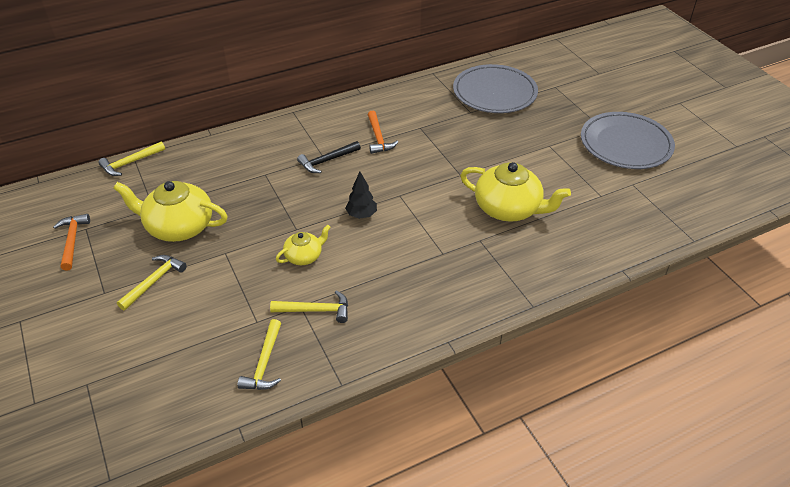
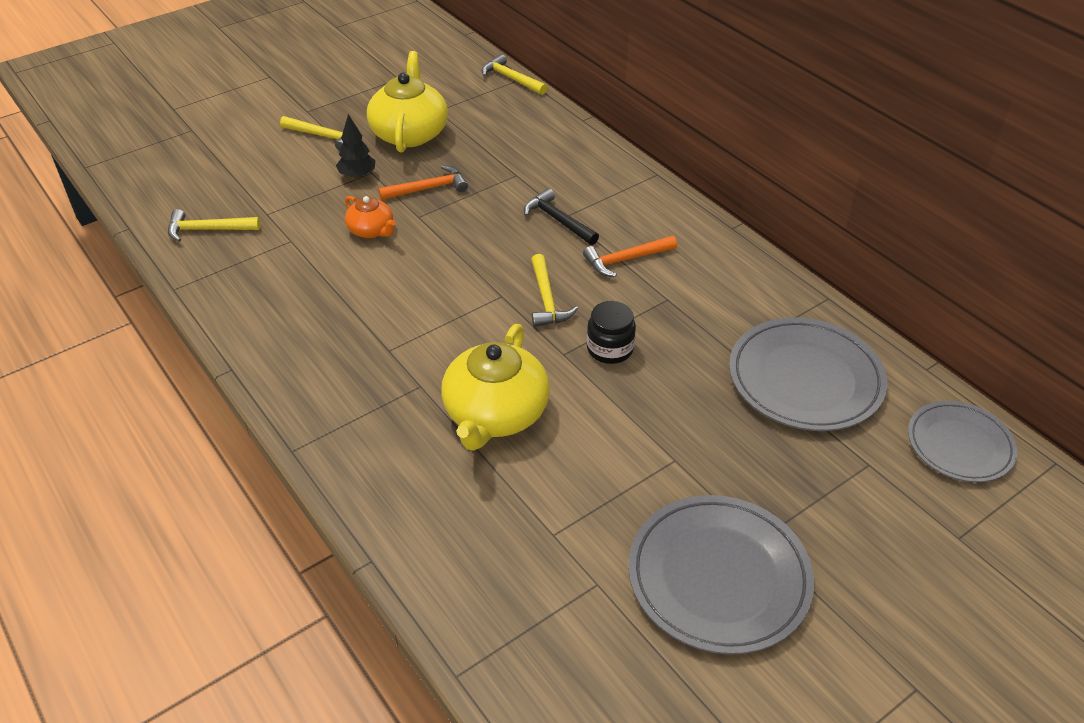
camera: 80 degrees right, 0 degrees up
(72, 241) = (379, 75): orange hammer -> orange hammer (428, 188)
(304, 256) = (371, 230): yellow teapot -> orange teapot
(316, 310) = (283, 253): yellow hammer -> yellow hammer (547, 299)
(361, 215) = (453, 266): black tree -> black tree (357, 176)
(459, 156) = (610, 349): none -> black jar
(544, 59) = (959, 445): none -> grey plate

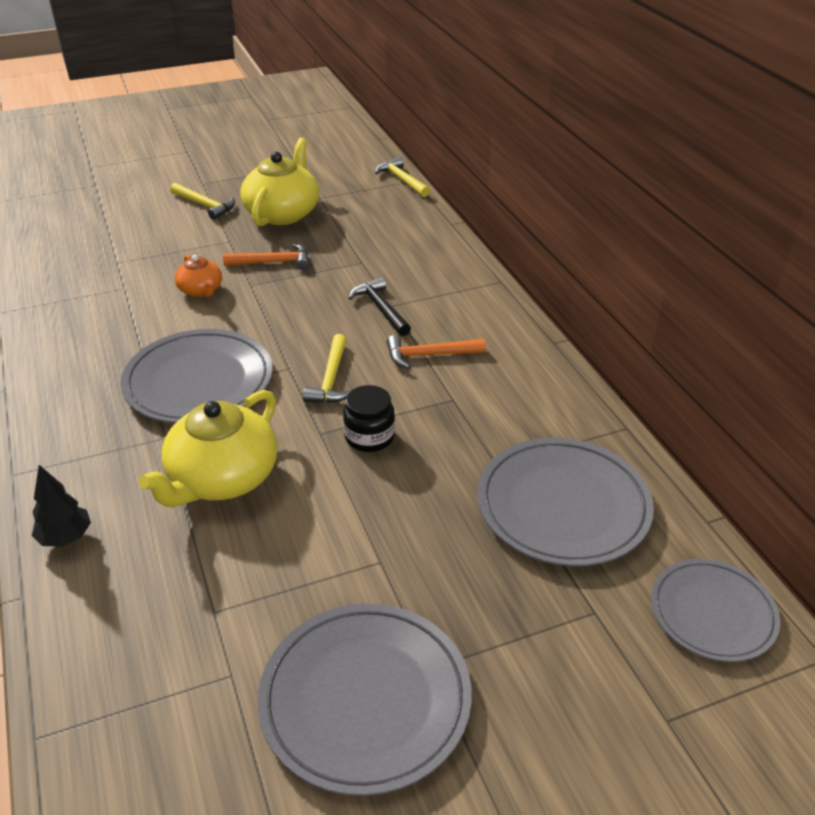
camera: 15 degrees right, 5 degrees down
(208, 230) = (58, 268): yellow hammer -> none
(357, 176) = (215, 242): black tree -> black tree (65, 538)
(422, 325) = (199, 382): none -> grey plate

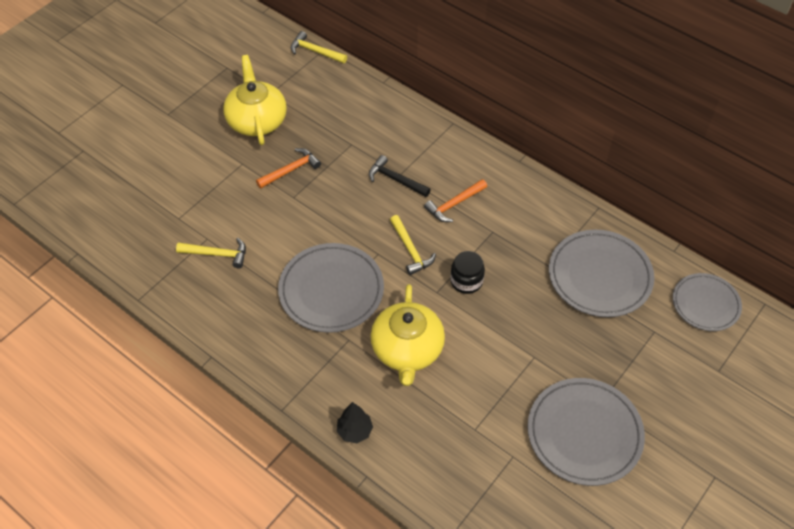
camera: 30 degrees left, 15 degrees up
(201, 290) = (263, 217): orange teapot -> none
(205, 205) = (191, 136): yellow hammer -> yellow hammer (217, 254)

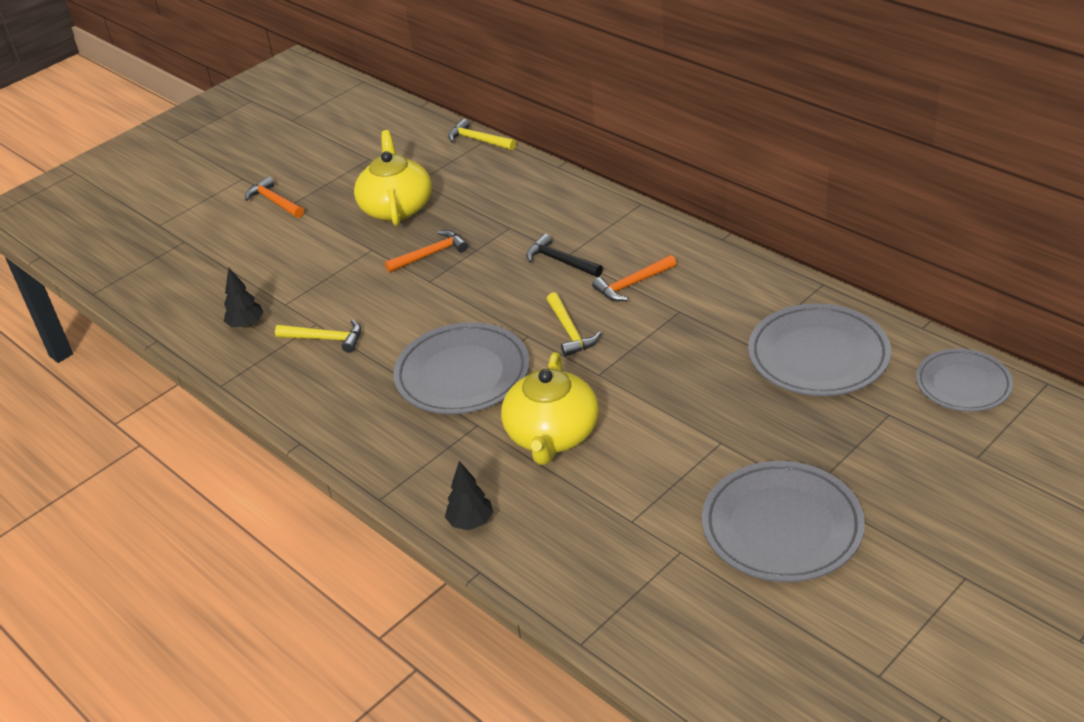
camera: 10 degrees right, 15 degrees down
(150, 239) = (246, 325): none -> black tree
(153, 111) = (274, 201): none -> orange hammer
(466, 281) = (639, 362): black jar -> none

